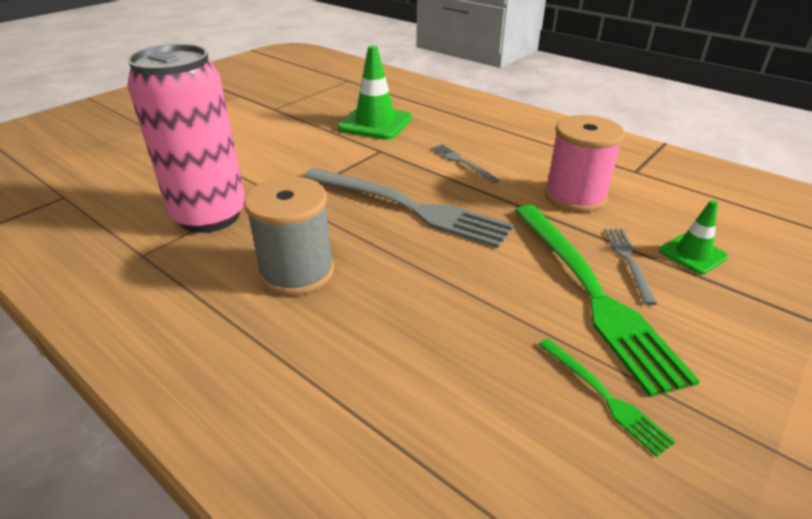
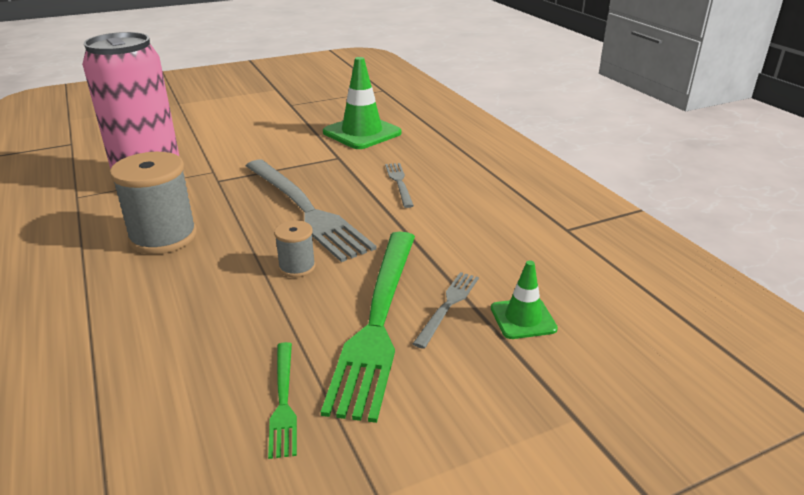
camera: 25 degrees right, 5 degrees down
(465, 264) = (297, 267): none -> grey spool
(575, 196) = (470, 237): pink spool -> none

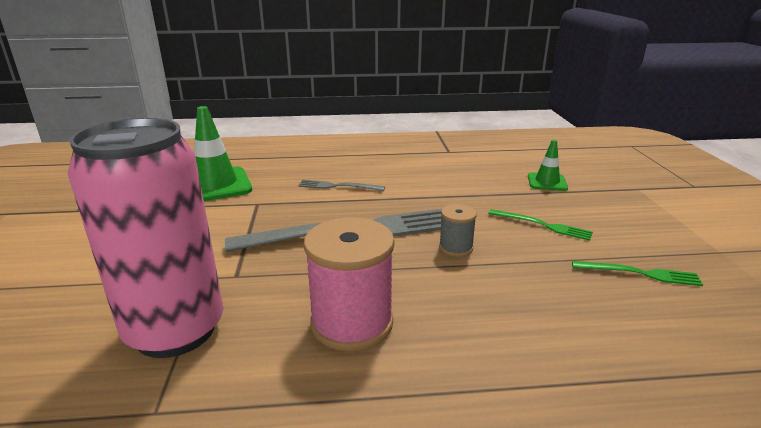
camera: 70 degrees left, 5 degrees down
(163, 237) = (352, 323): grey spool -> pink spool
(378, 320) = (542, 225): green fork -> green fork, size x0.46
(448, 306) = (529, 200): grey fork -> none

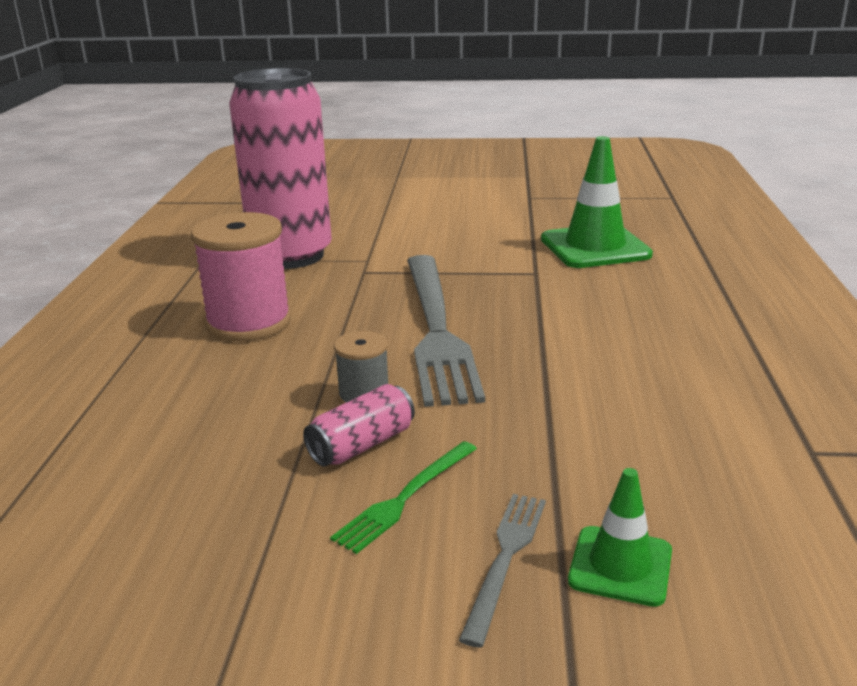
camera: 100 degrees right, 0 degrees up
(338, 186) = (592, 322): grey fork -> grey fork (505, 558)
(506, 242) = (362, 445): none -> pink can
(640, 273) = (202, 560): green fork -> none

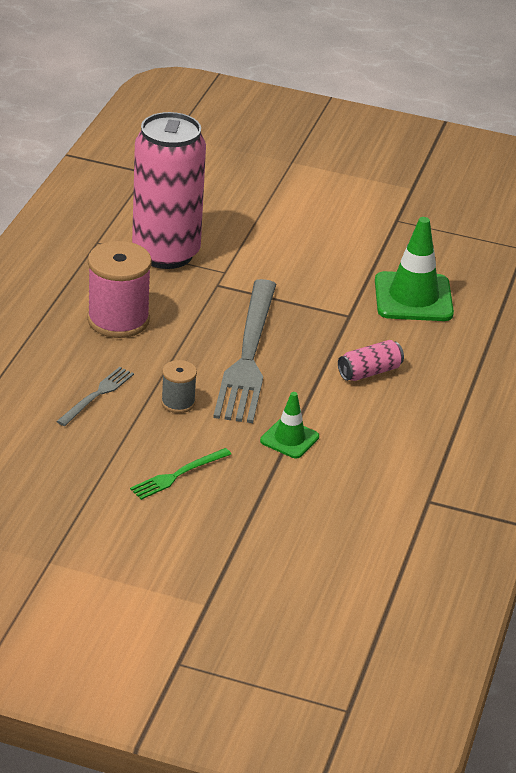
camera: 10 degrees right, 10 degrees up
(362, 445) = (165, 436): pink can -> pink can (369, 372)
(505, 558) = (217, 519): grey fork -> grey fork (97, 395)
(620, 566) = (273, 536): green traffic cone -> green traffic cone (289, 439)

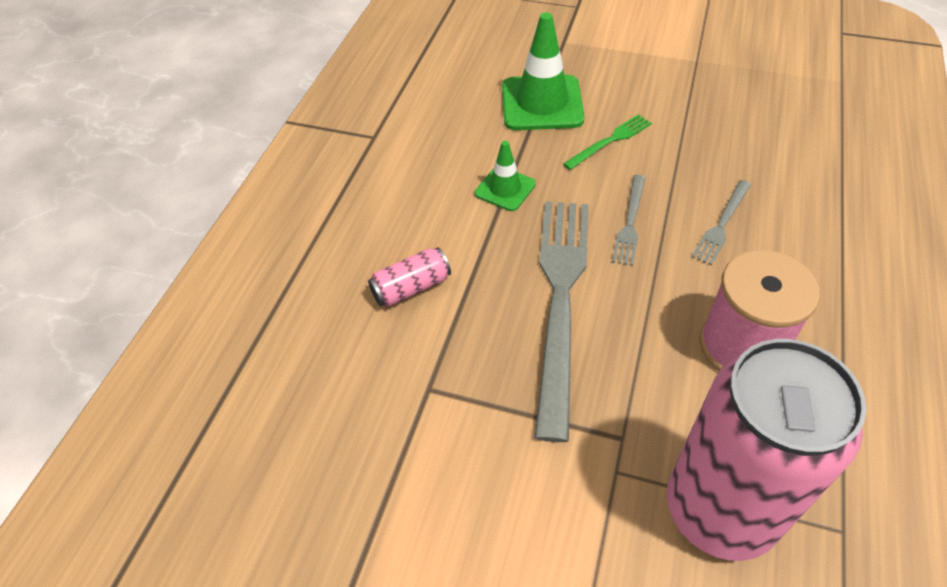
camera: 175 degrees left, 15 degrees up
(178, 402) = (630, 222): grey spool -> grey fork
(413, 297) = (330, 438): green traffic cone -> green traffic cone (542, 103)

